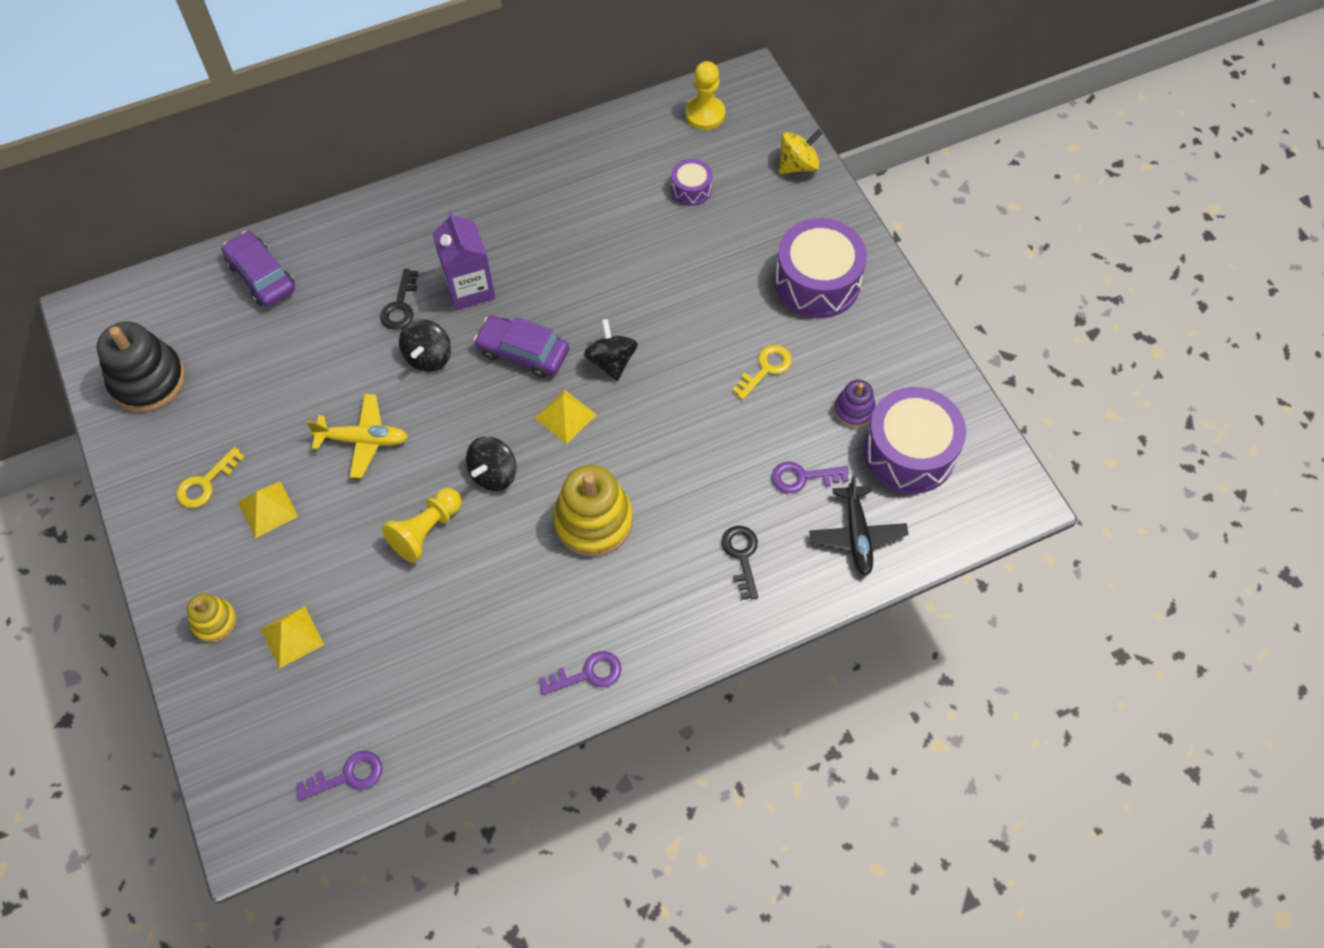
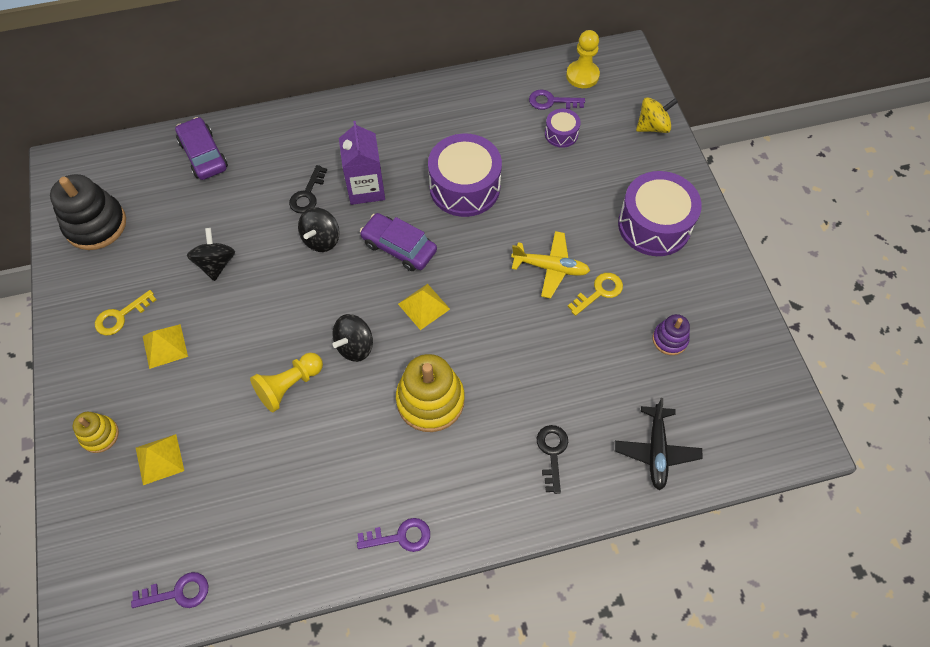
camera: 10 degrees right, 0 degrees up
(363, 440) = (254, 300): yellow plane -> yellow plane (550, 268)
(611, 361) = (470, 266): black spinning top -> black spinning top (216, 264)
(802, 477) = (616, 391): purple key -> purple key (551, 101)
(909, 452) = (713, 384): purple drum -> purple drum (464, 187)

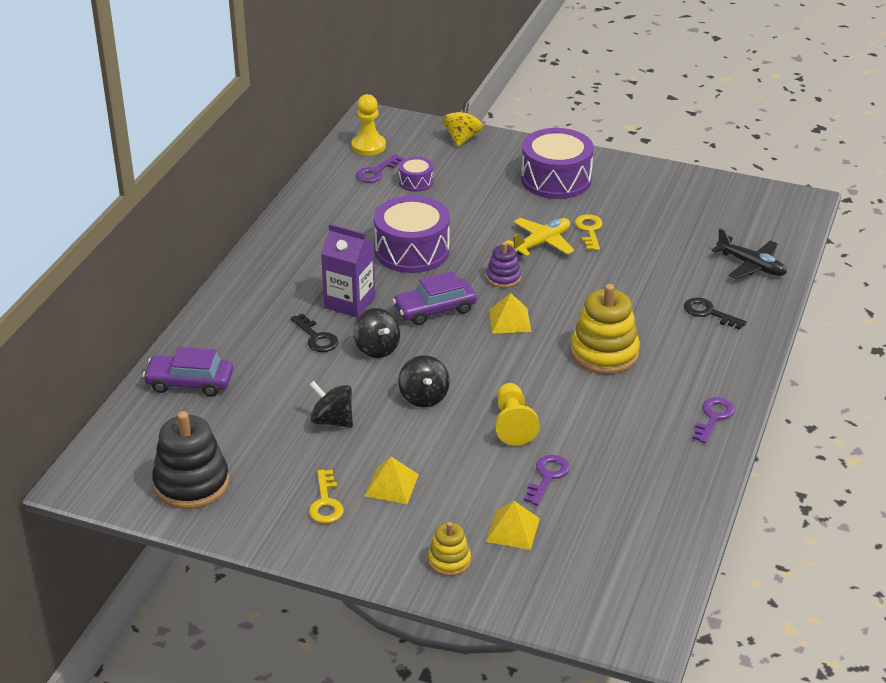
camera: 55 degrees left, 25 degrees down
(178, 592) = (658, 563): purple key -> purple key (547, 476)
(355, 346) = (510, 372): black spinning top -> black spinning top (424, 397)
(669, 339) = (664, 218): purple stacking toy -> purple stacking toy (503, 278)

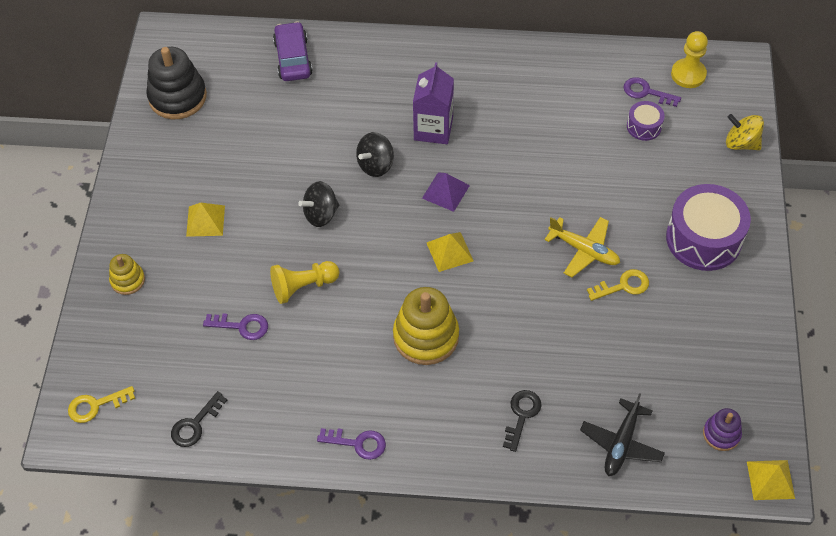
camera: 75 degrees right, 20 degrees up
(316, 337) = (376, 120): black key -> black key (195, 424)
(325, 503) = (175, 184): yellow key -> yellow key (95, 405)
(332, 420) = (273, 161): black spinning top -> none
(412, 251) = (528, 152): purple drum -> none
(435, 309) = (445, 192): purple car -> purple pyramid
(462, 138) = (741, 143): yellow spinning top -> yellow spinning top turned 150 degrees counterclockwise
(503, 278) = (514, 232): purple stacking toy -> purple stacking toy (721, 434)
(513, 530) = (172, 315): yellow pyramid -> yellow pyramid (770, 480)

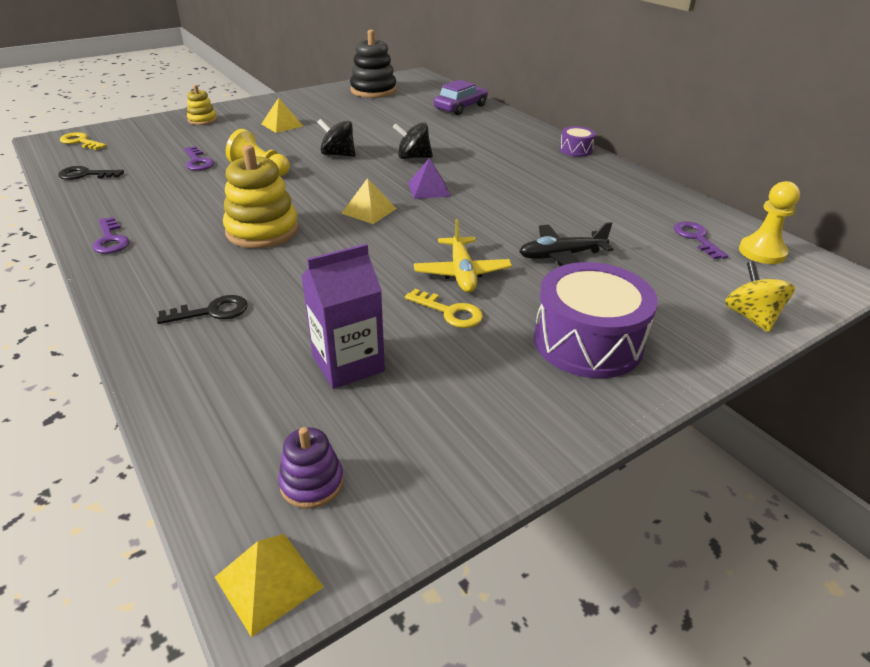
camera: 50 degrees right, 20 degrees down
(433, 129) = (482, 165): purple carton -> purple carton (348, 364)
(621, 443) = (225, 395): black plane -> black plane (561, 256)
(644, 126) = (657, 251): purple drum -> purple drum (576, 150)

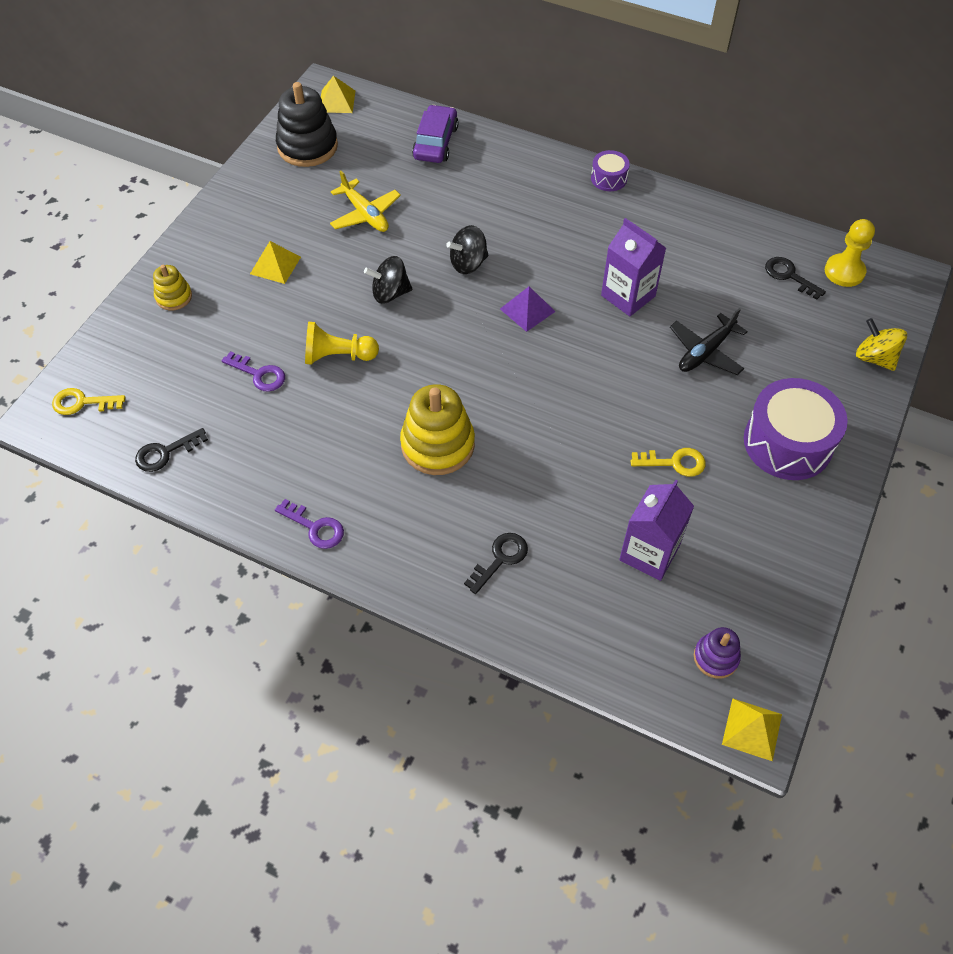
camera: 30 degrees left, 20 degrees up
(369, 211) = (503, 369): yellow pyramid -> yellow pyramid (337, 101)
(462, 273) = (647, 413): yellow plane -> yellow plane (365, 214)
(523, 206) = (628, 296): none -> purple carton
(696, 238) = (789, 276): purple key -> black key

